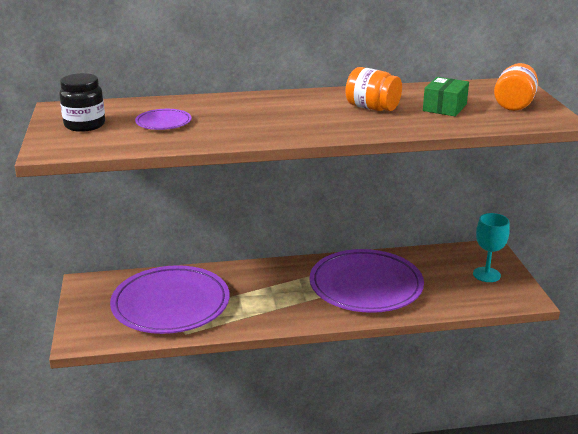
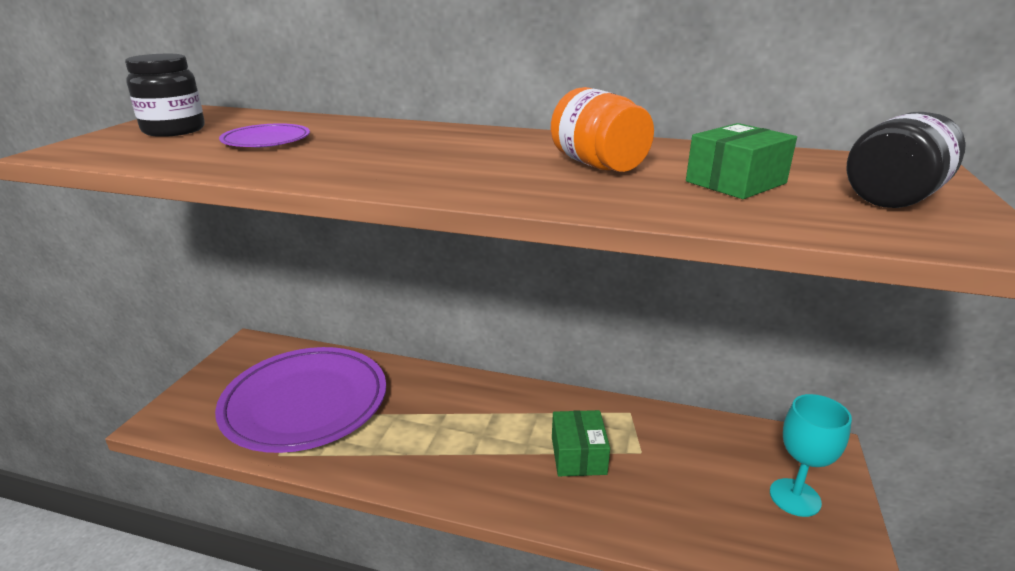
camera: 25 degrees right, 0 degrees up
(366, 286) = (578, 455): purple plate -> green box
(514, 104) = (894, 197): orange jar -> black jar

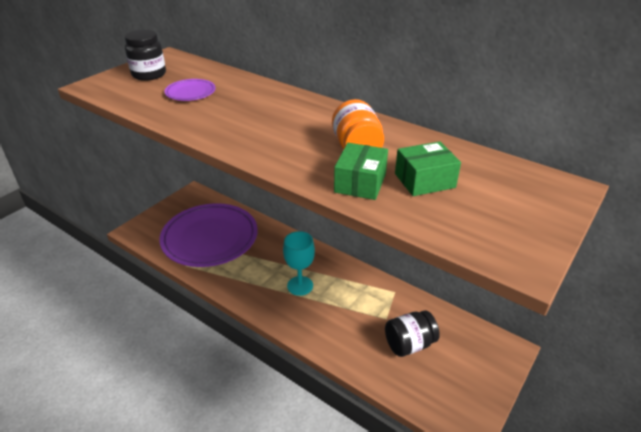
camera: 20 degrees right, 10 degrees up
(578, 455) = (347, 310): green box -> green box (360, 183)
(795, 497) = (464, 373): turquoise goblet -> turquoise goblet (300, 286)
(894, 197) = (510, 214): black jar -> black jar (409, 344)

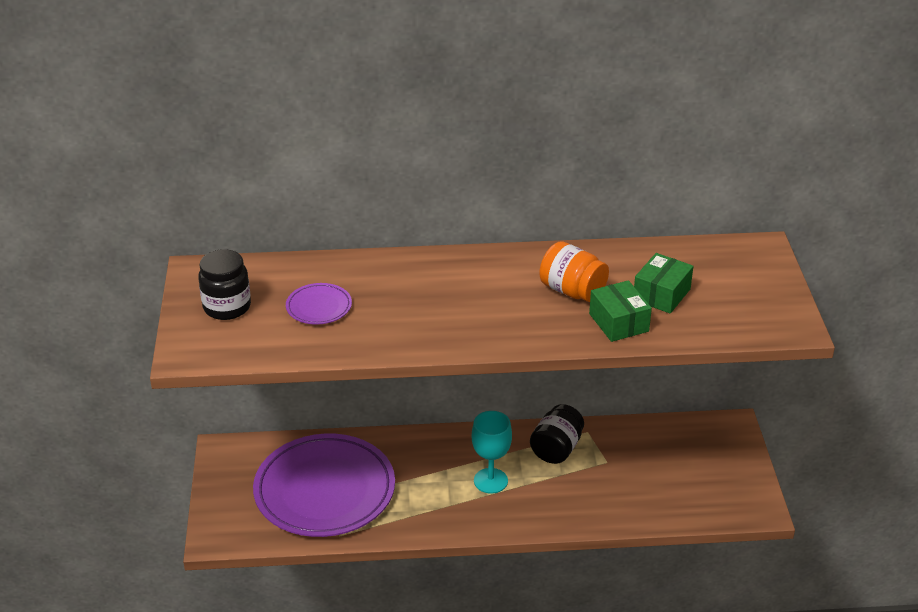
camera: 40 degrees left, 0 degrees up
(409, 344) = (650, 472): black jar -> black jar (556, 449)

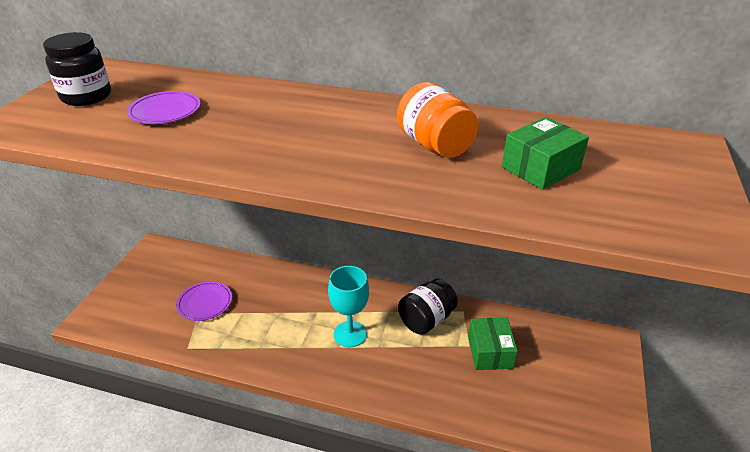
camera: 20 degrees right, 0 degrees up
(324, 490) = (205, 303): purple plate -> purple plate, size x0.42
(618, 322) = (470, 186): green box -> green box (490, 352)

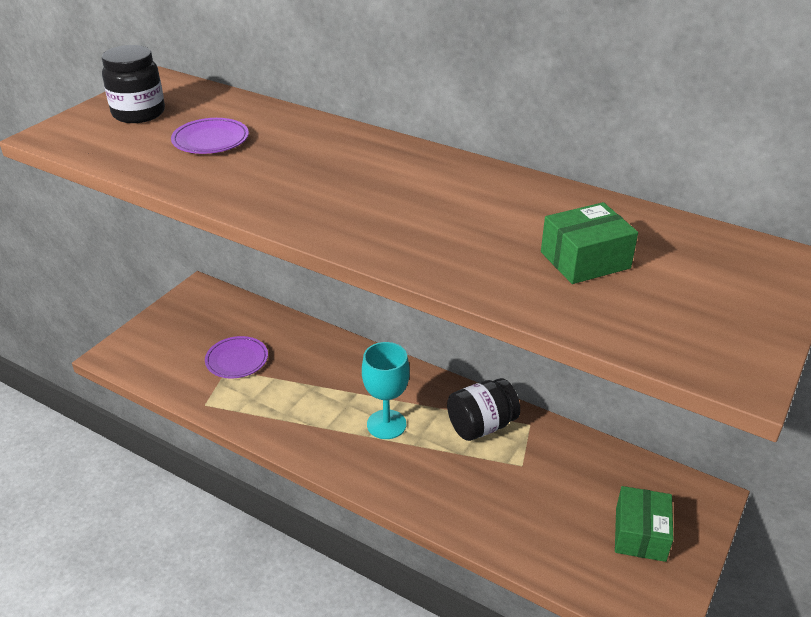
camera: 15 degrees right, 0 degrees up
(434, 145) = (479, 217): orange jar -> none
(490, 352) = (544, 477): green box -> green box (640, 534)

